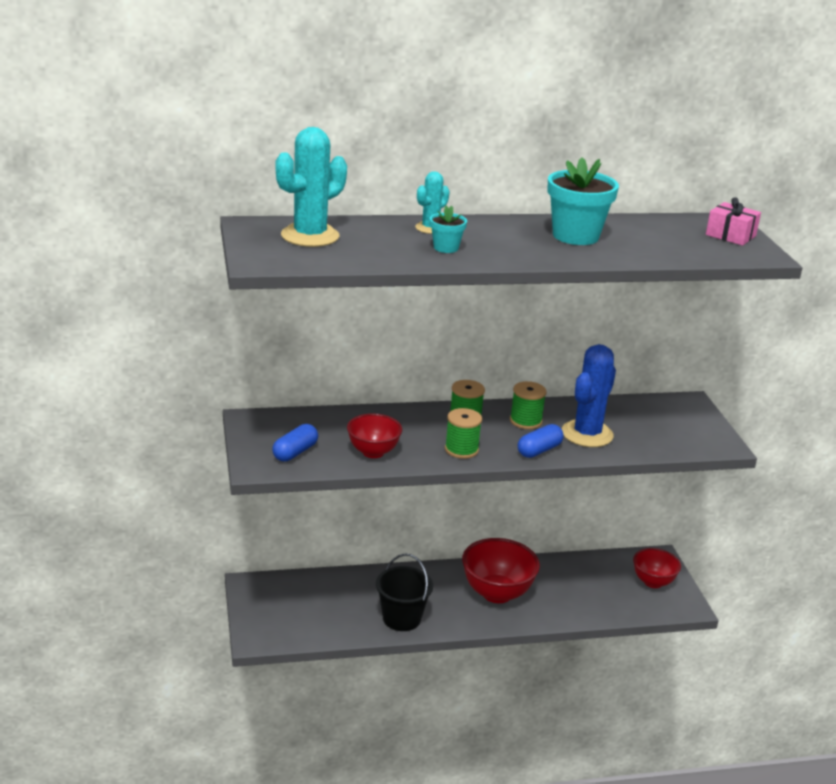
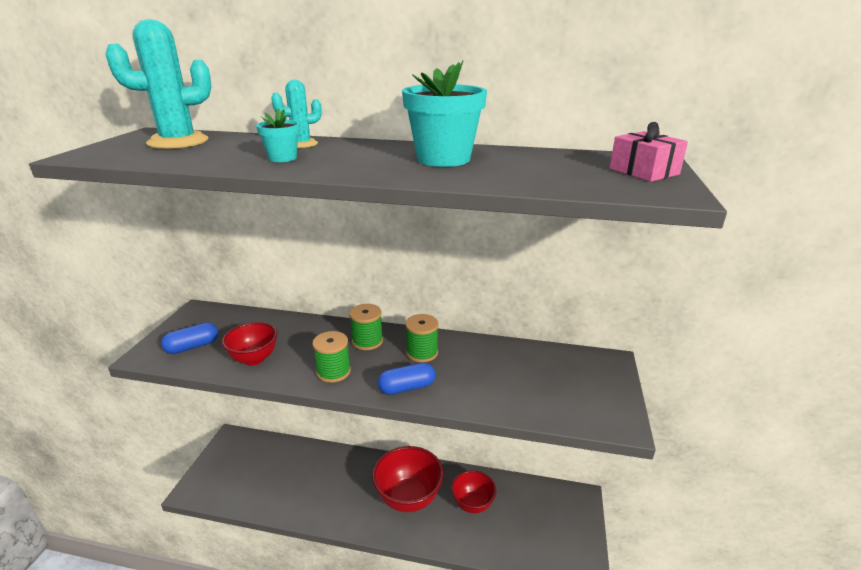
camera: 25 degrees right, 0 degrees up
(401, 618) = (313, 502): black bucket -> none
(587, 434) = (471, 378): blue cactus -> none
(653, 582) = (561, 525): red bowl -> red bowl (472, 504)

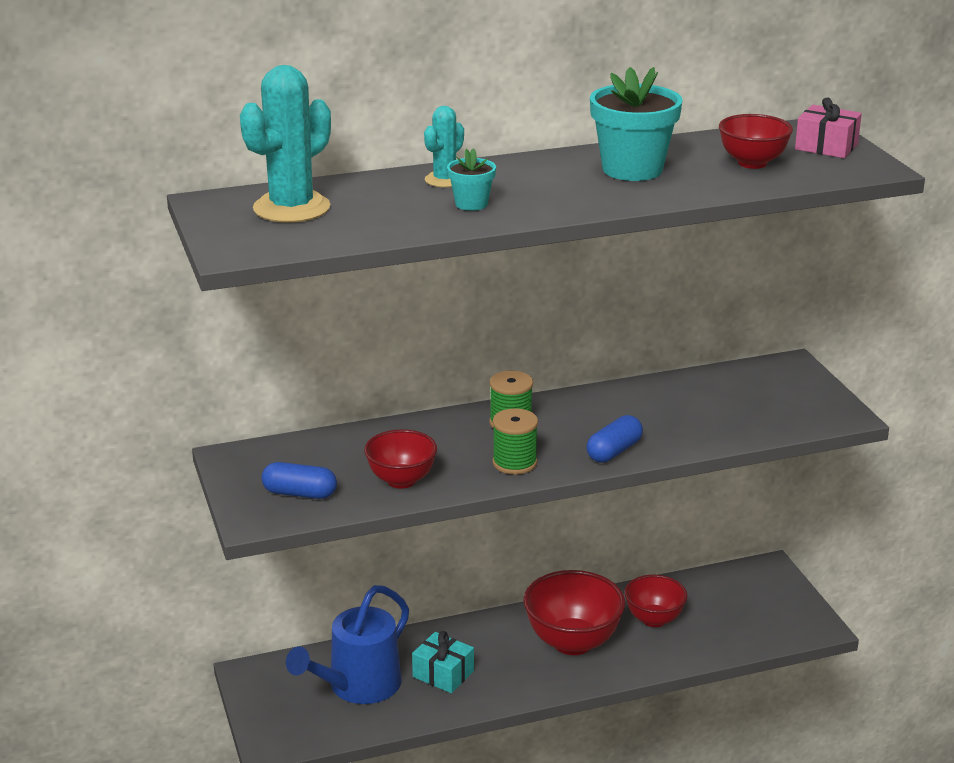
camera: 30 degrees left, 0 degrees up
(192, 346) = (300, 493): blue capsule -> blue capsule turned 75 degrees clockwise
(269, 472) = (358, 686): none -> blue watering can
(318, 485) = (443, 674): none -> turquoise gift
(422, 353) = (589, 415): green spool -> none
(553, 171) = (752, 163): none -> red bowl

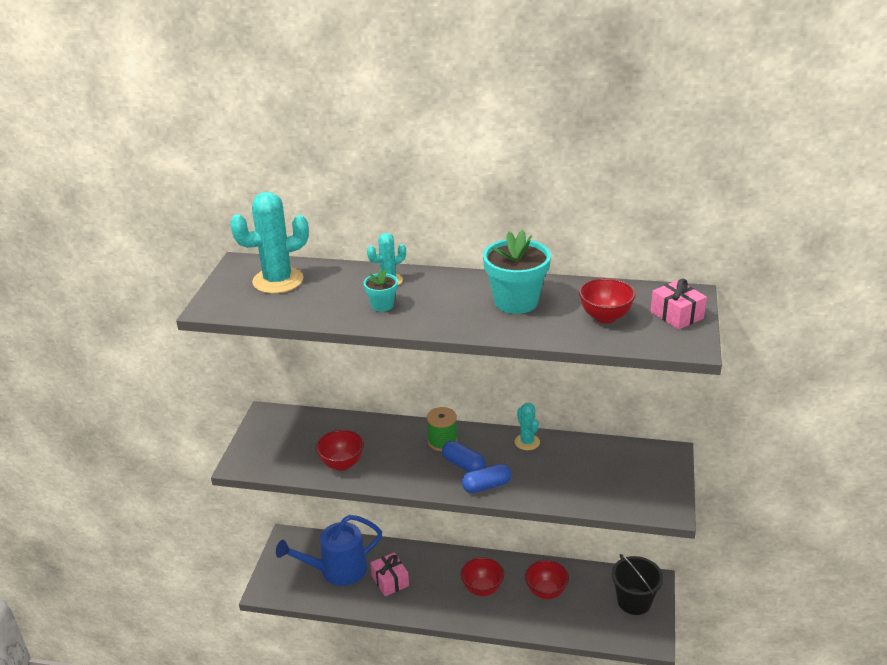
camera: 30 degrees right, 5 degrees up
(300, 493) = (279, 453): blue capsule -> blue capsule (463, 465)
(443, 674) = (390, 581): turquoise gift -> pink gift
(514, 463) = (418, 473): green spool -> none
(572, 642) = (482, 589): red bowl -> red bowl, size x0.63
(617, 396) = (527, 442): none -> turquoise cactus
(764, 595) = (634, 601): none -> black bucket

